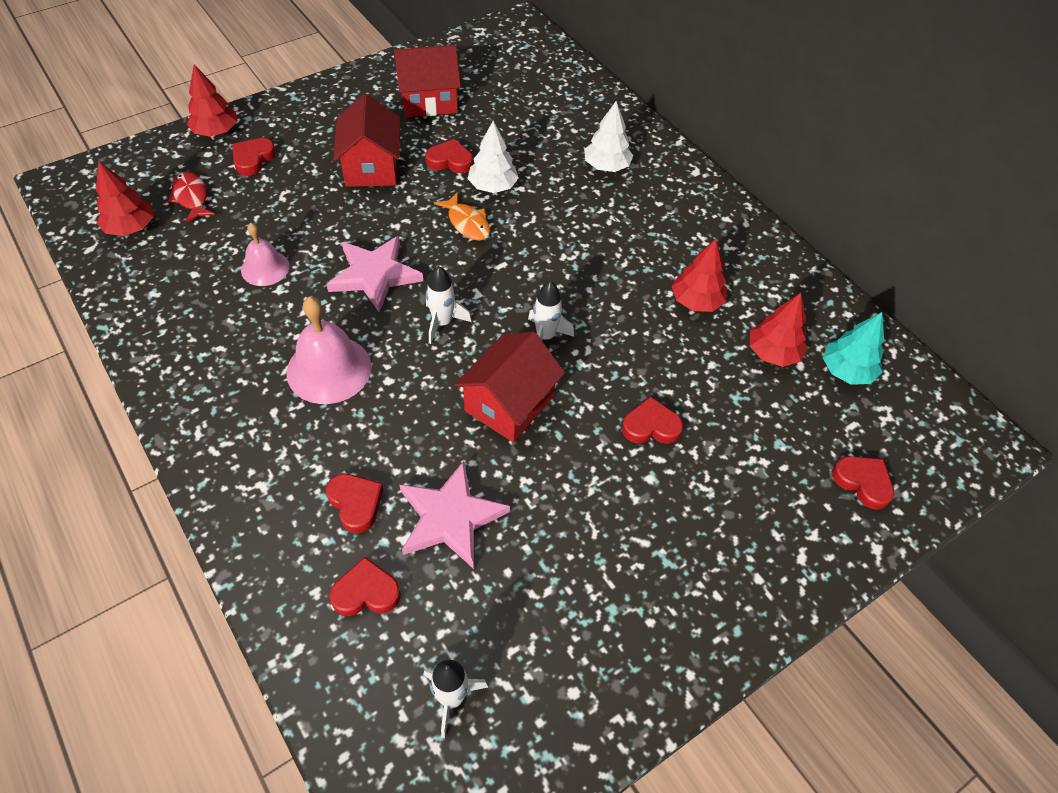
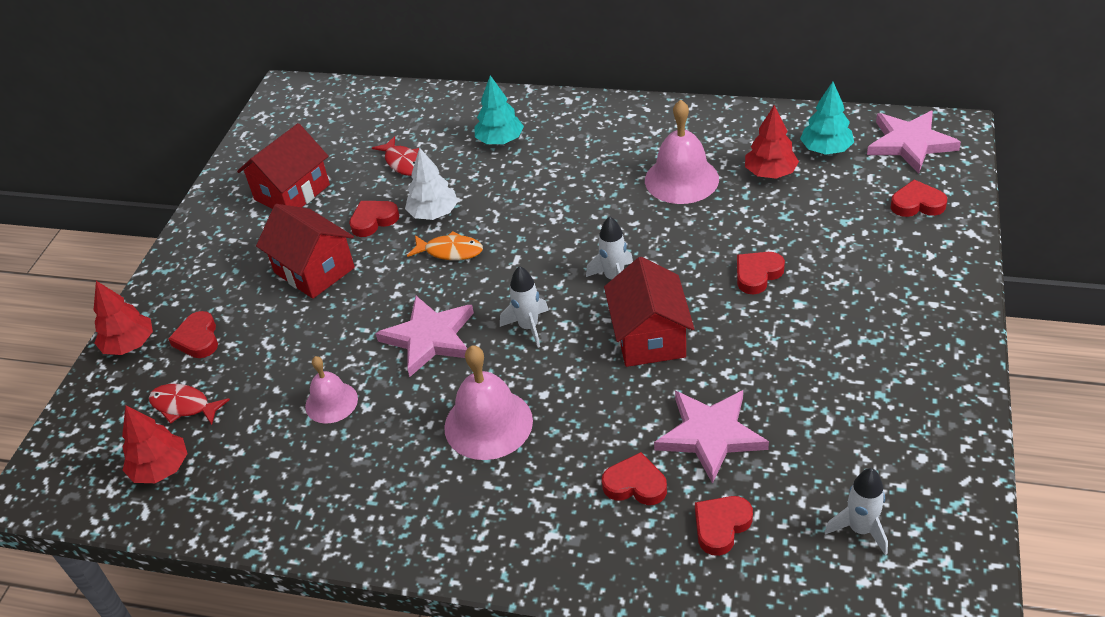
camera: 35 degrees left, 10 degrees down
(522, 133) = (403, 162): none -> red fish
(606, 166) = (500, 140): white tree -> turquoise tree
(696, 301) = (681, 179): red tree -> pink bell
(929, 425) = (910, 143): none -> pink star

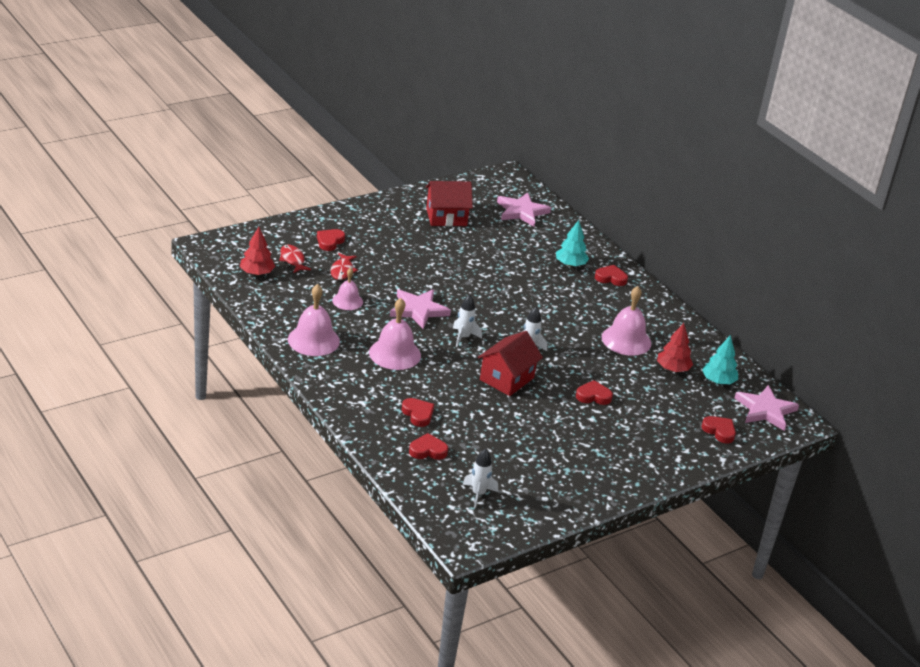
camera: 35 degrees right, 10 degrees down
(129, 344) = (302, 224): red tree -> none
(314, 270) = (410, 252): red house -> none
(367, 500) = (313, 340): none -> pink bell
(373, 220) = (463, 253): red heart -> red heart (611, 278)
(403, 162) = (512, 241): red fish -> red fish (342, 271)
(433, 213) = (493, 269): white tree -> none
(450, 251) = (476, 288): orange fish -> none
(710, 435) = (473, 425): pink star -> pink star (521, 212)

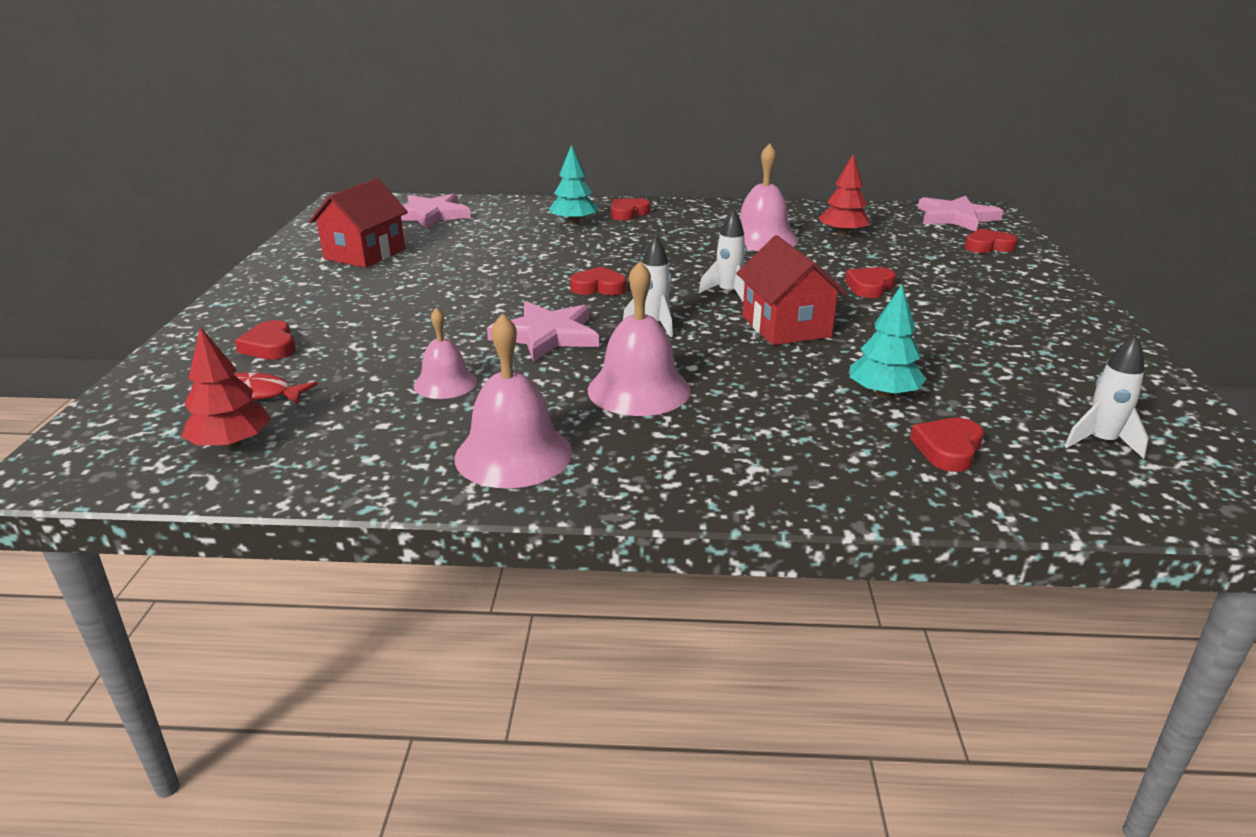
camera: 50 degrees left, 5 degrees down
(342, 271) = (360, 361): red fish -> none
(418, 414) = (831, 424): red heart -> red heart (598, 287)
(718, 381) = (884, 222): turquoise tree -> turquoise tree (883, 394)

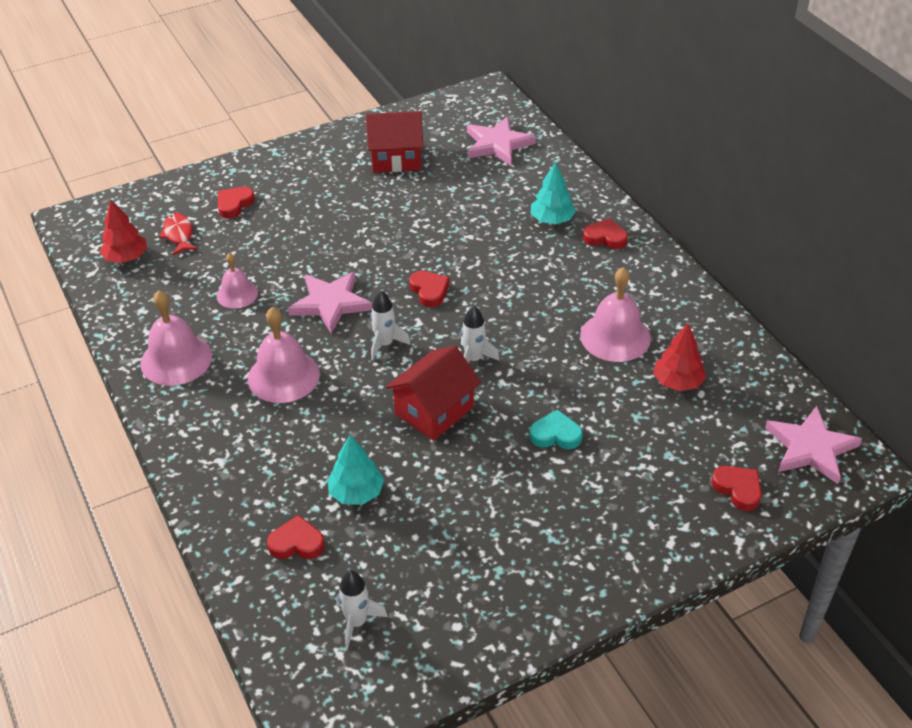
camera: 60 degrees right, 15 degrees up
(870, 287) = (555, 434): red heart -> turquoise heart

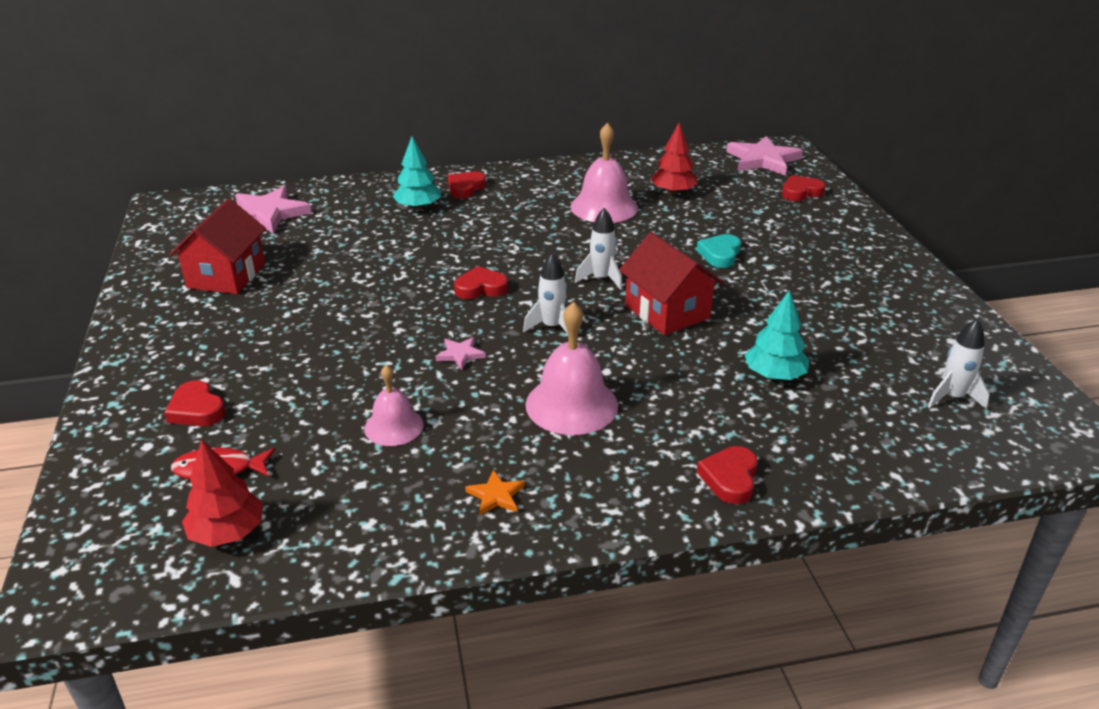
camera: 75 degrees left, 10 degrees down
(176, 359) = (496, 495): pink bell -> orange star
(296, 543) = (844, 425): red heart -> red heart (730, 478)
(330, 303) = (460, 354): pink star -> pink star, size x0.47

